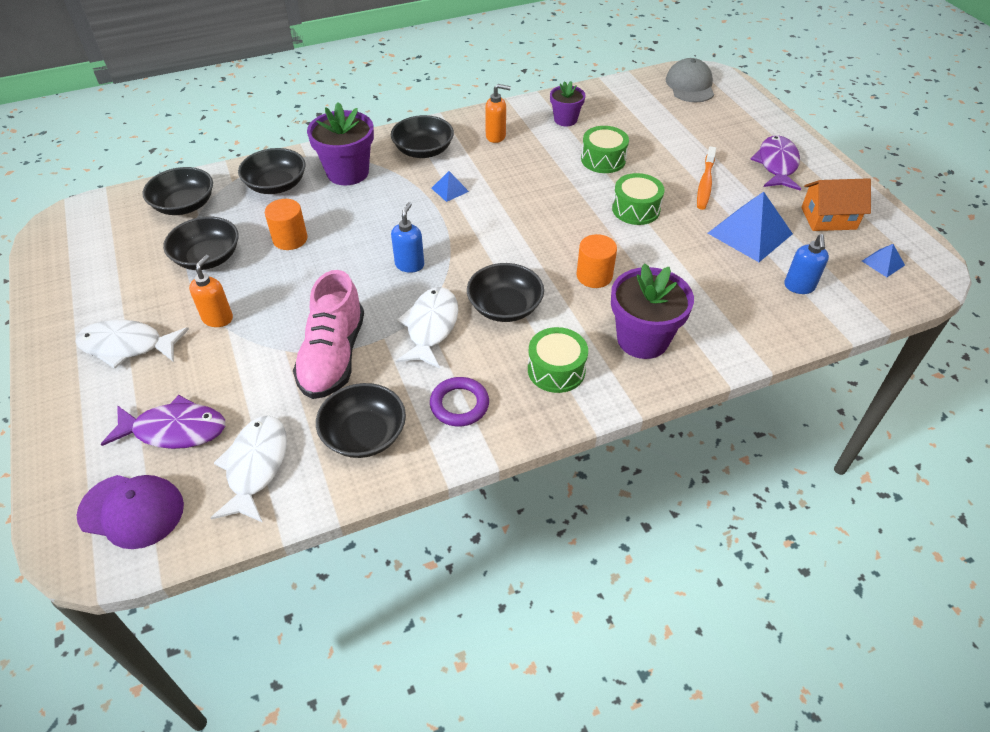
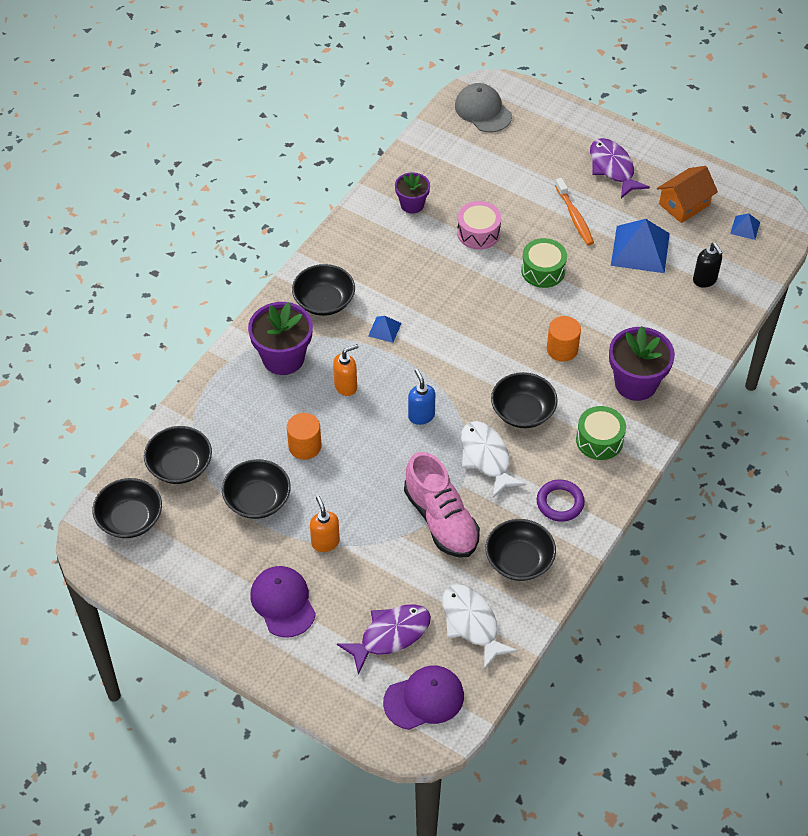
camera: 35 degrees left, 5 degrees up
(127, 346) = (283, 602): white fish -> purple cap
(276, 185) = (236, 403): black bowl -> black bowl (130, 519)
(496, 136) = (370, 253): orange soap dispenser -> orange soap dispenser (346, 386)
(603, 159) = (478, 233): green drum -> pink drum
(799, 287) = (705, 280): blue soap dispenser -> black soap dispenser

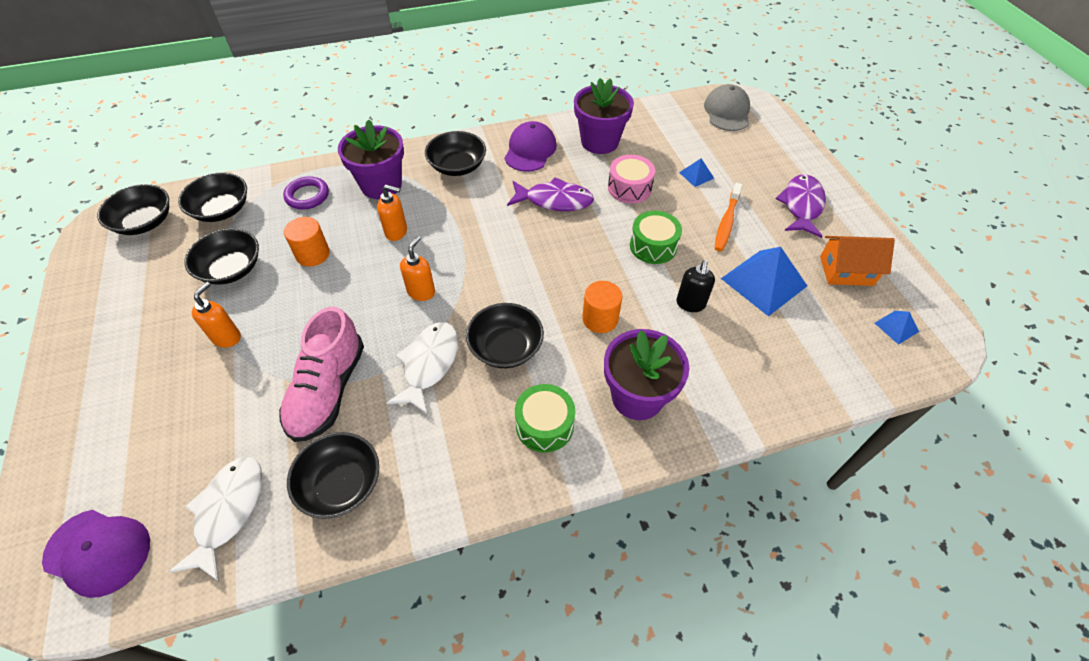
camera: 40 degrees right, 0 degrees up
(283, 602) = (135, 361): purple cap -> purple cap (530, 150)
(384, 329) = (475, 211): blue pyramid -> blue pyramid (696, 175)
(390, 635) = (159, 461): purple fish -> purple fish (554, 200)
(412, 204) = (599, 141): purple flower pot -> purple flower pot, size x1.68
(421, 416) = (421, 292): blue soap dispenser -> orange soap dispenser
(560, 503) = (441, 457): purple ring -> purple ring (307, 196)
(705, 280) = (806, 348): black soap dispenser -> black soap dispenser (690, 304)

